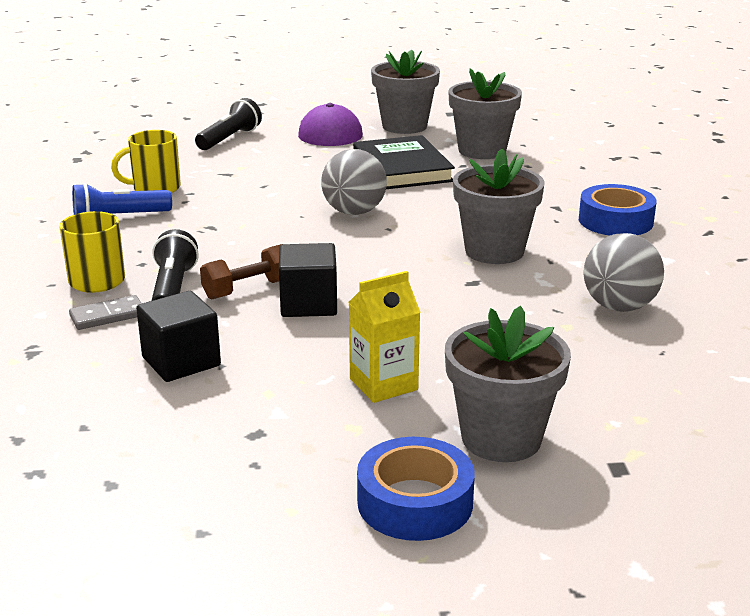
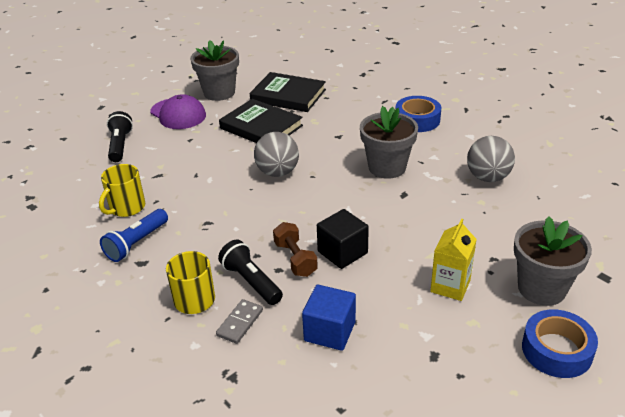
camera: 35 degrees left, 10 degrees up
(181, 361) = (330, 331): black cube -> blue cube
(248, 289) = (295, 259): brown dumbbell -> brown dumbbell turned 45 degrees counterclockwise
(482, 151) = (288, 95): grey flower pot -> black book

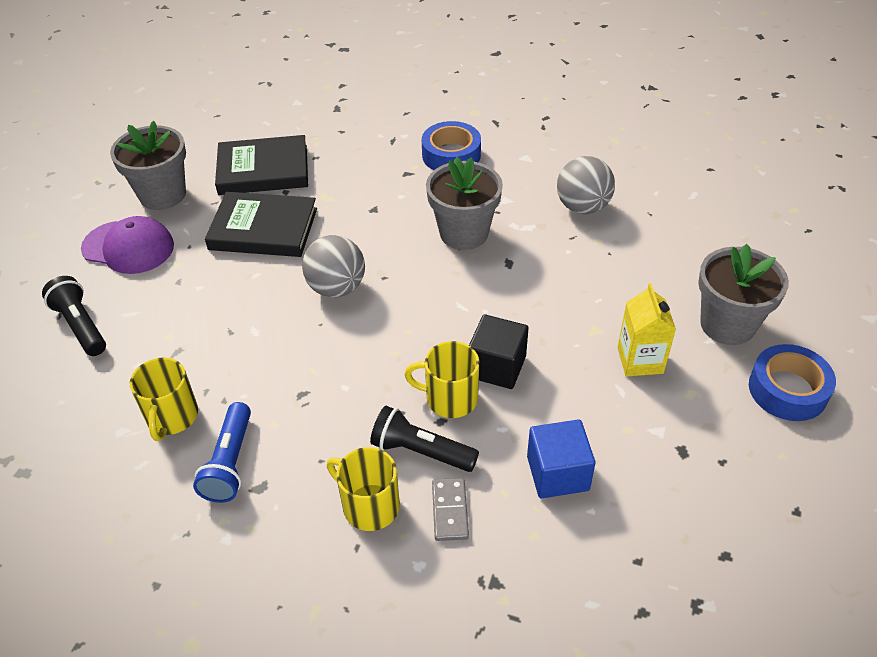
camera: 30 degrees left, 10 degrees up
(295, 259) = (450, 398): brown dumbbell -> yellow mug

